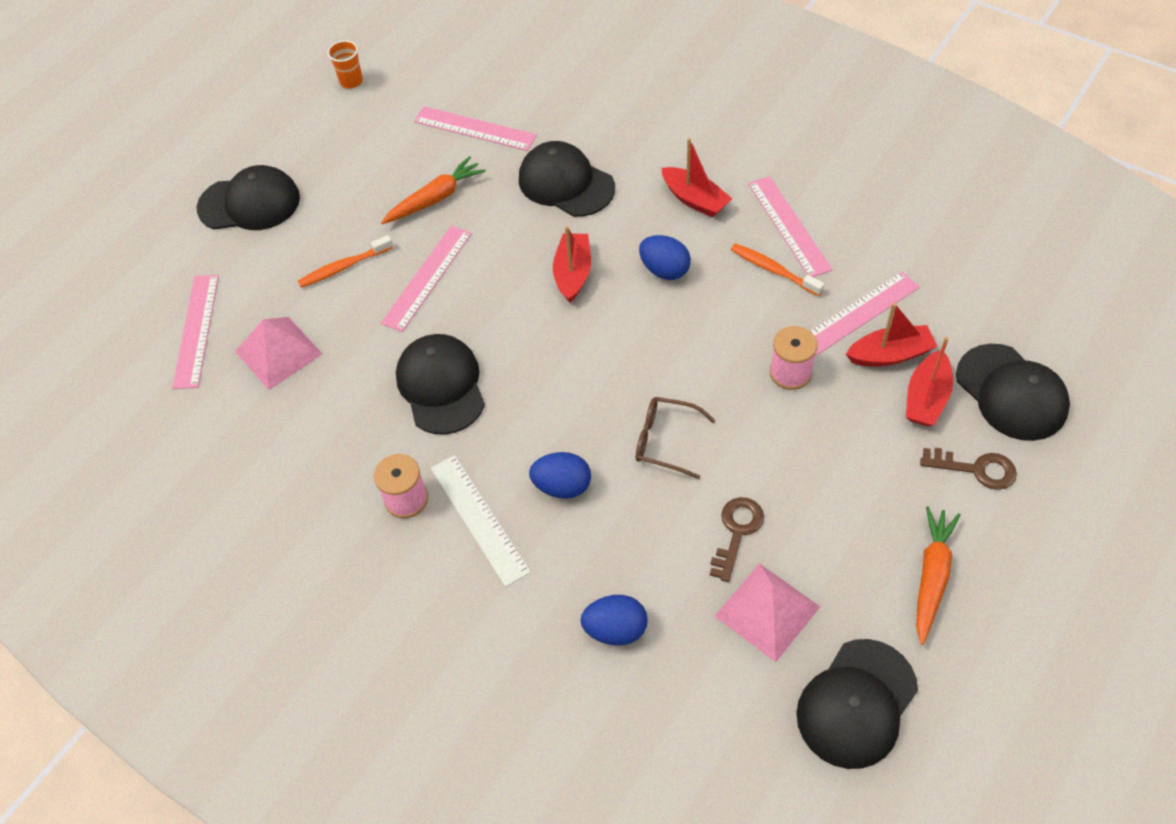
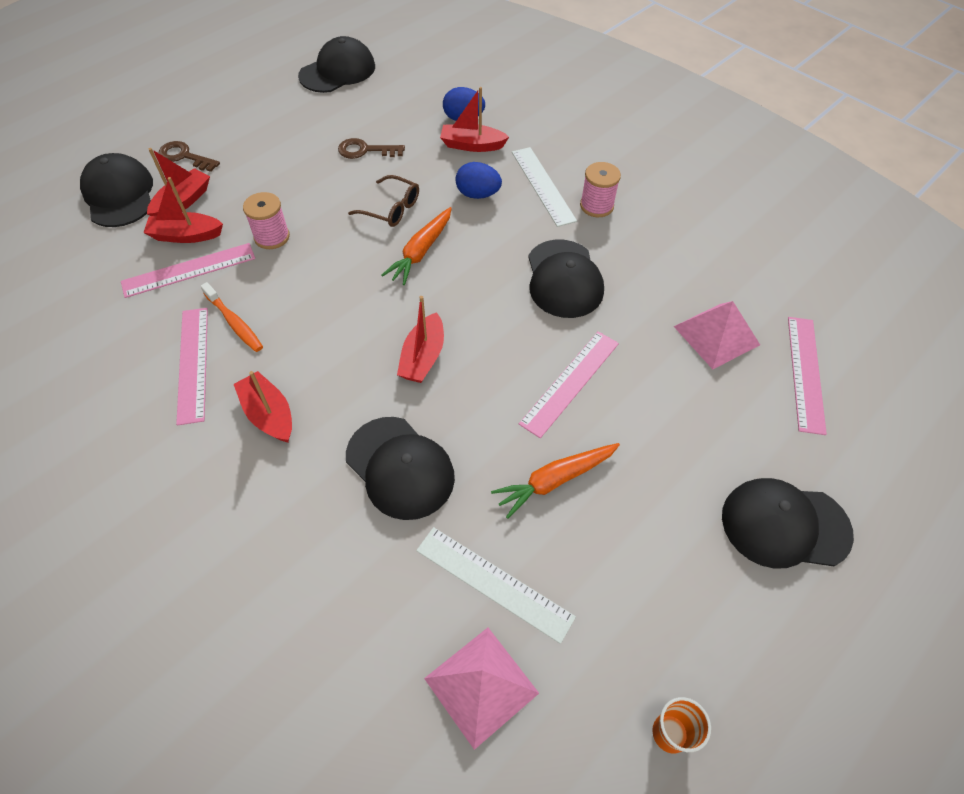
camera: 175 degrees left, 0 degrees up
(343, 267) = (659, 413): orange toothbrush -> none
(475, 128) = (494, 583): pink ruler -> white ruler
(590, 575) = (472, 145): none -> red boat
(664, 270) = (334, 343): blue egg -> none
(737, 532) = (365, 150): brown key -> brown key turned 60 degrees clockwise
(767, 611) = (366, 112): pink pyramid -> pink pyramid (481, 686)
(932, 576) = (256, 112): orange carrot -> orange carrot (421, 252)

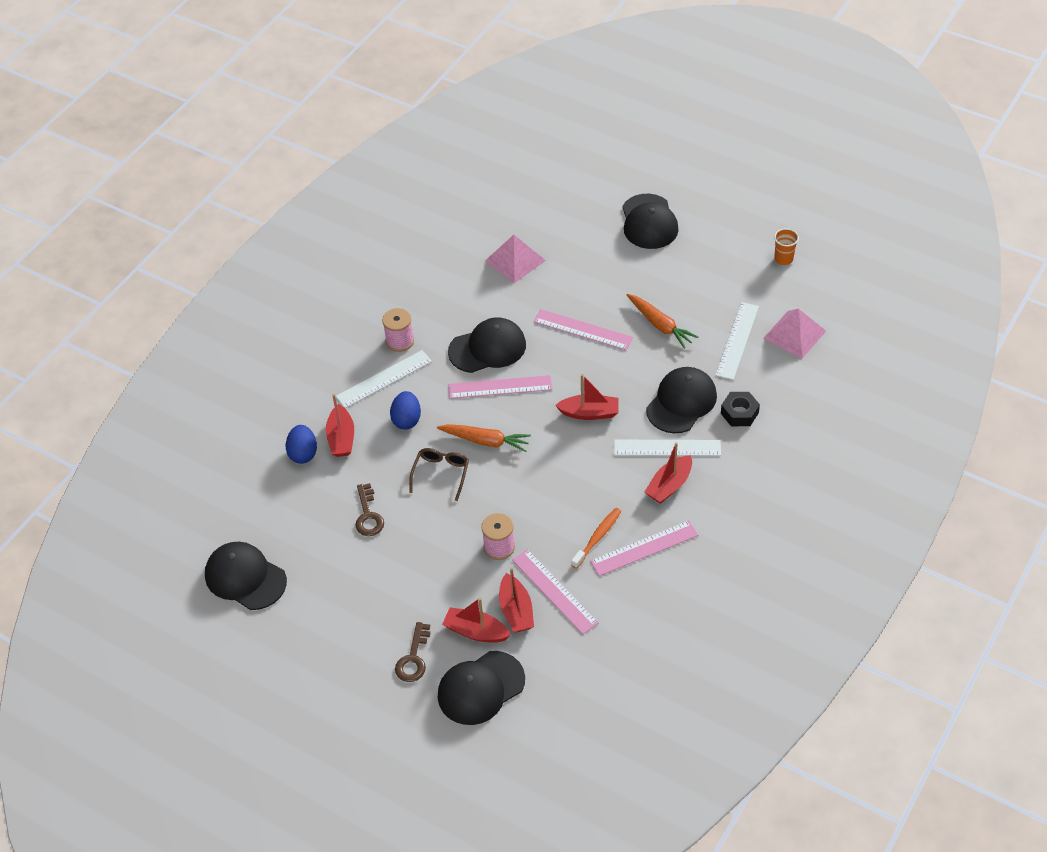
camera: 100 degrees left, 5 degrees down
(330, 428) = (667, 448): none -> white ruler
(350, 540) = (739, 413): none -> black nut
(805, 373) = (533, 216): pink ruler -> pink ruler (500, 387)

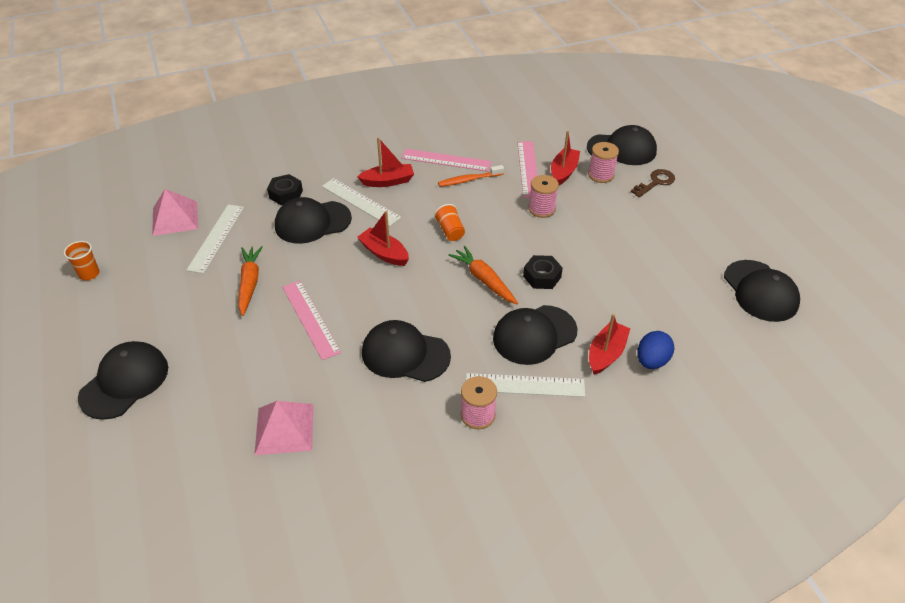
camera: 145 degrees left, 5 degrees down
(368, 515) = (626, 280): brown key -> none
(406, 420) = (534, 335): blue egg -> black cap
(441, 474) = (542, 276): brown glasses -> black nut
(476, 631) = (601, 175): red boat -> pink spool
(500, 387) = (430, 314): pink ruler -> none
(558, 469) = (450, 231): none -> orange cup
(737, 340) = (216, 238): white ruler -> white ruler turned 45 degrees counterclockwise

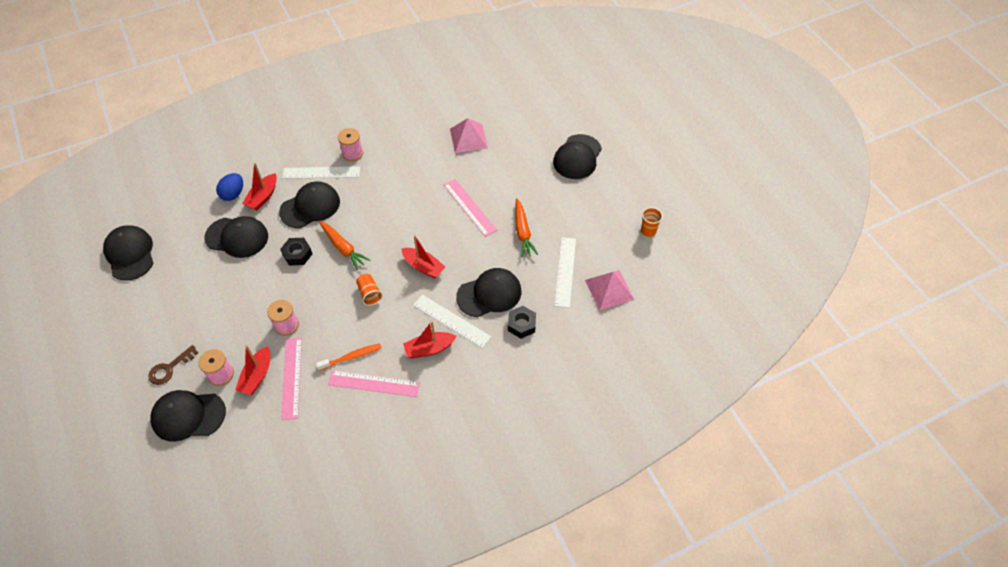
camera: 175 degrees right, 10 degrees up
(405, 354) = (400, 187): black cap -> black cap (237, 237)

